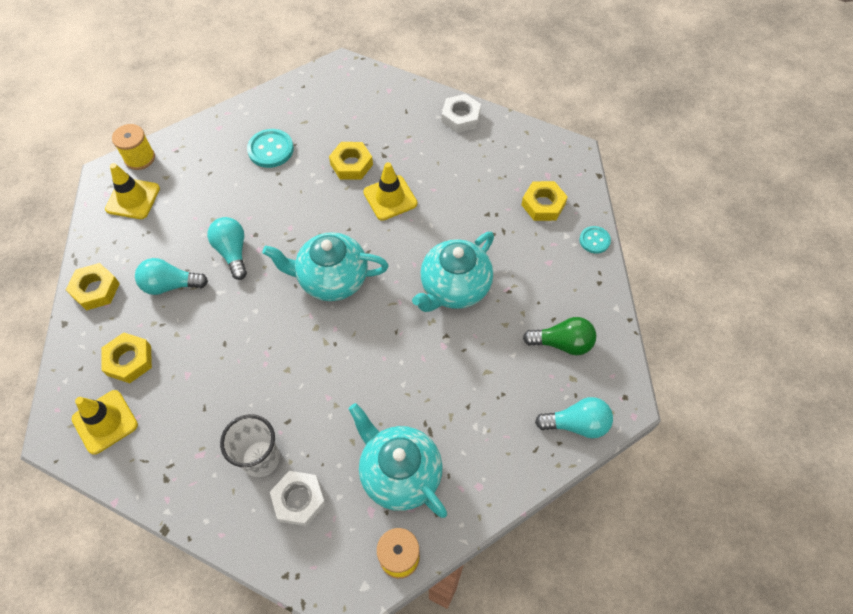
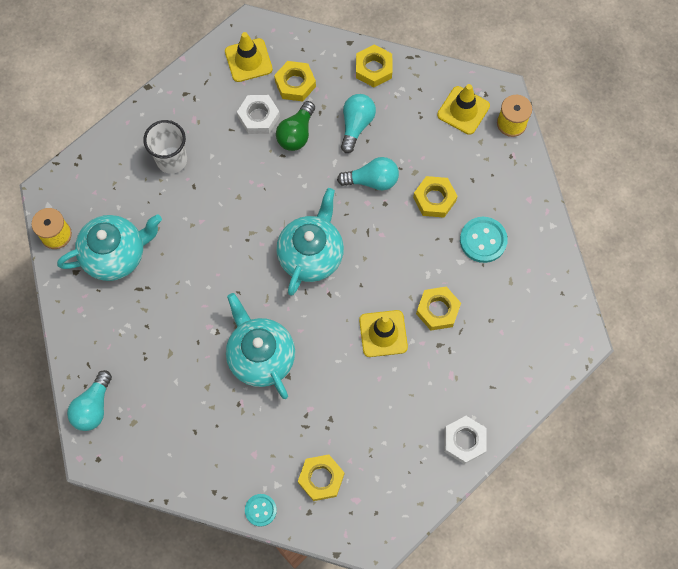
camera: 110 degrees right, 10 degrees up
(239, 196) = (434, 199): none -> yellow nut
(299, 500) = (128, 178): white nut -> white nut (258, 117)
(562, 343) = (168, 428): green light bulb -> green light bulb (296, 134)

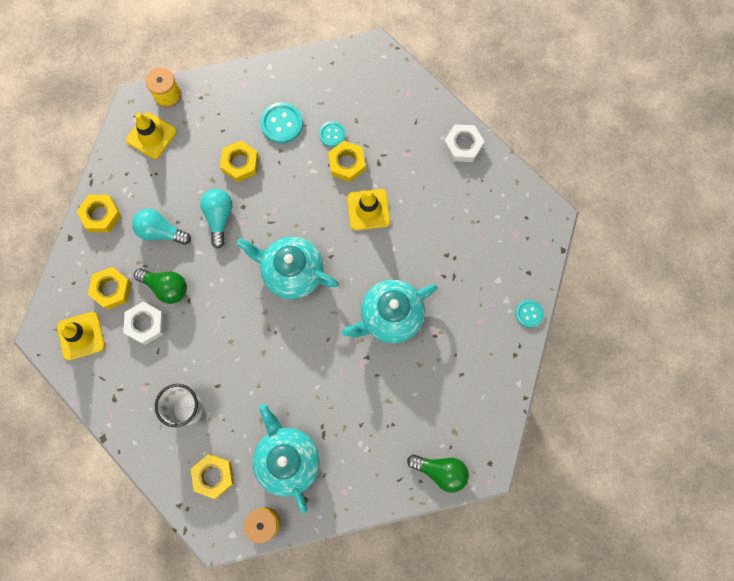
camera: 90 degrees left, 5 degrees up
(93, 407) = (440, 471): turquoise light bulb -> green light bulb
(321, 478) = (499, 262): yellow nut -> yellow nut (213, 476)
(472, 294) = (332, 134): none -> turquoise button

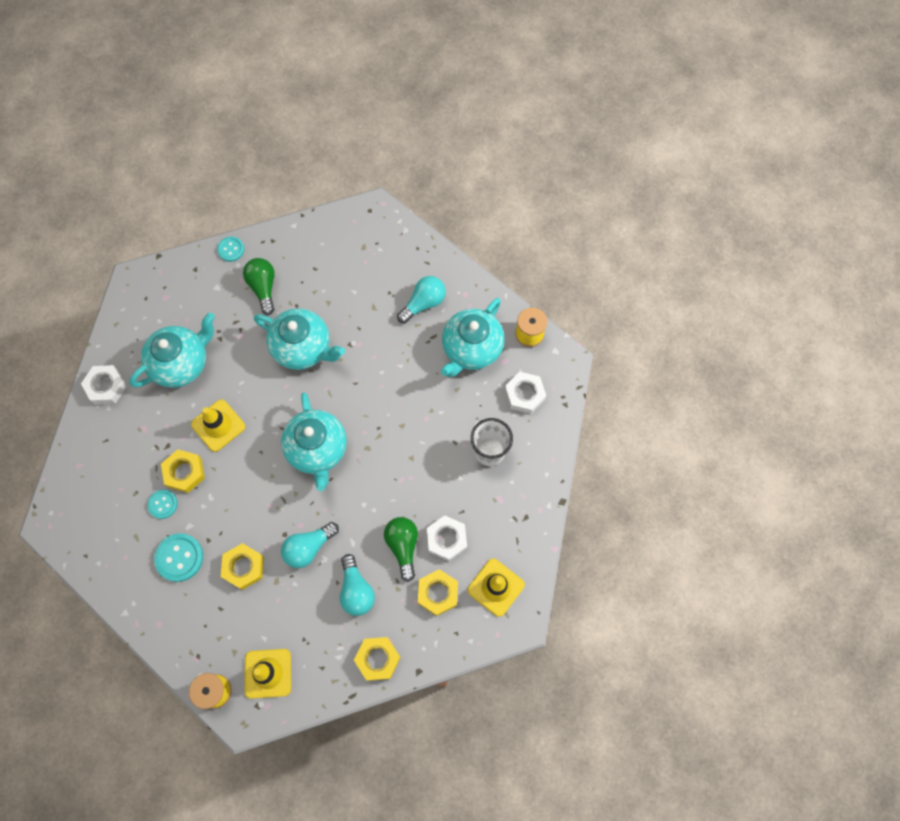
camera: 125 degrees left, 5 degrees down
(213, 476) = (524, 394): yellow nut -> white nut
(360, 448) = (424, 303): none -> turquoise light bulb
(440, 471) = (400, 239): green light bulb -> green light bulb (263, 288)
(444, 212) = (181, 363): none -> turquoise teapot

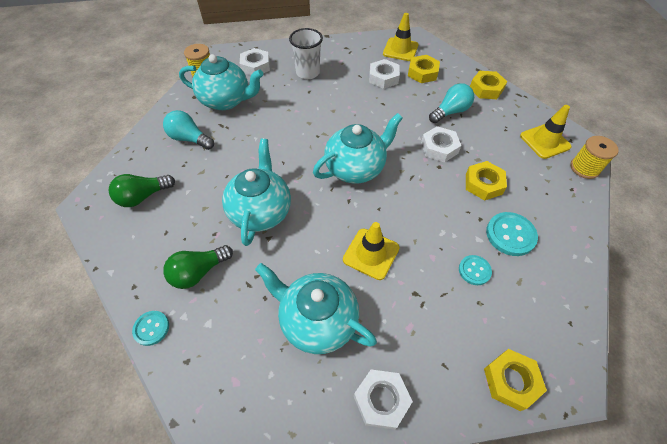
camera: 110 degrees left, 15 degrees down
(184, 472) = (433, 264): yellow nut -> yellow nut (511, 381)
(308, 547) = (439, 148): turquoise light bulb -> white nut
(403, 546) = (402, 97): green light bulb -> green light bulb (143, 196)

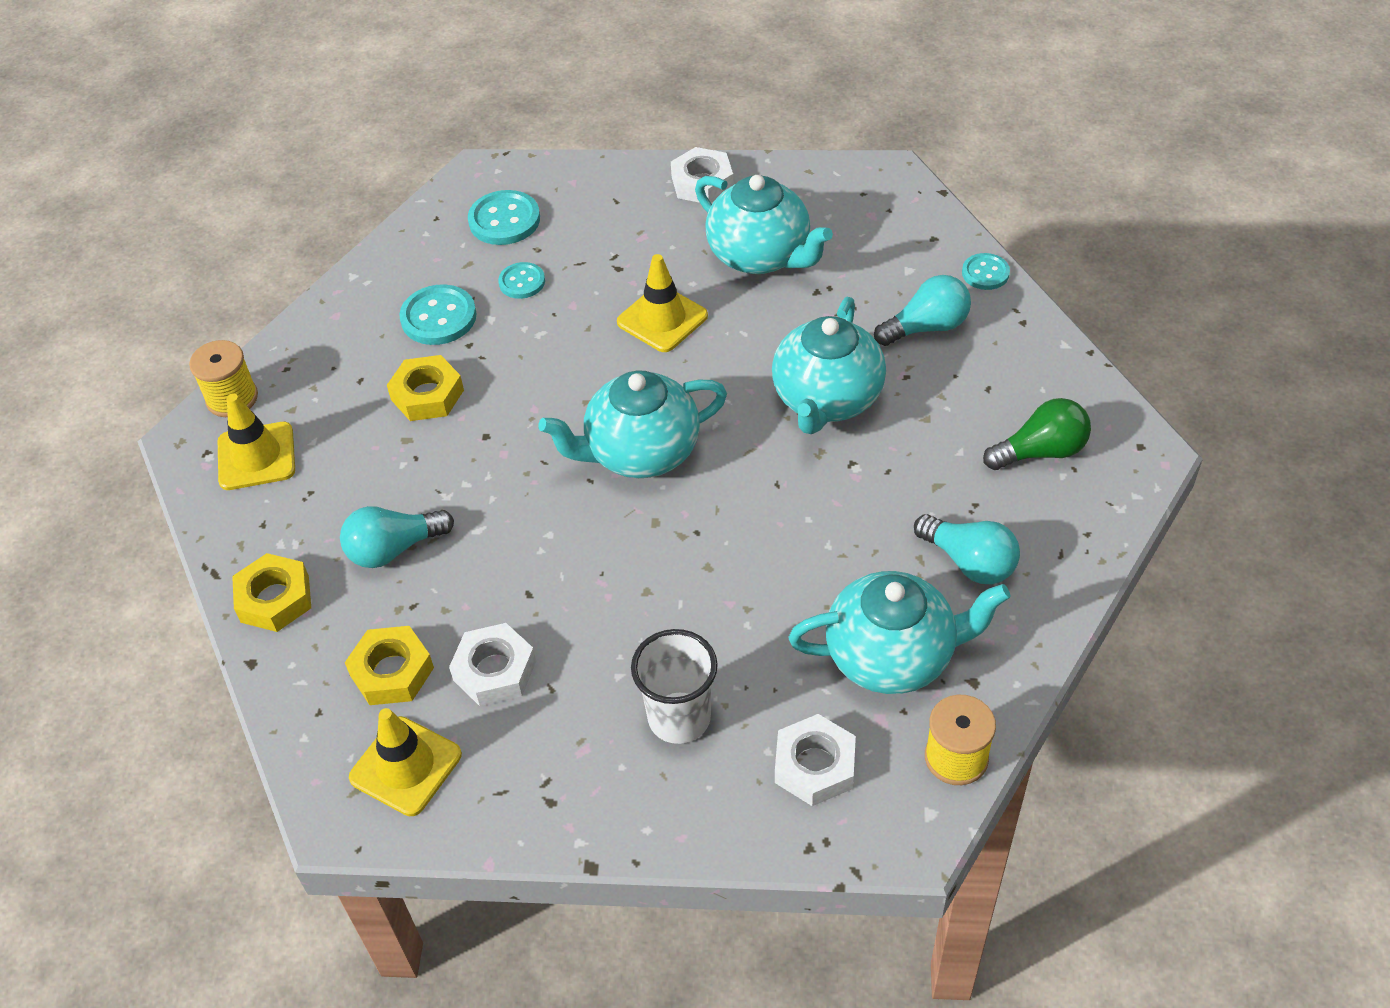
camera: 165 degrees left, 5 degrees down
(198, 272) = (927, 327): green light bulb -> turquoise light bulb
(226, 100) = (892, 656): turquoise teapot -> turquoise teapot turned 150 degrees clockwise
(439, 148) = (465, 471): white nut -> none
(511, 381) = (547, 181): yellow nut -> none
(519, 328) = (504, 220): none -> turquoise button

